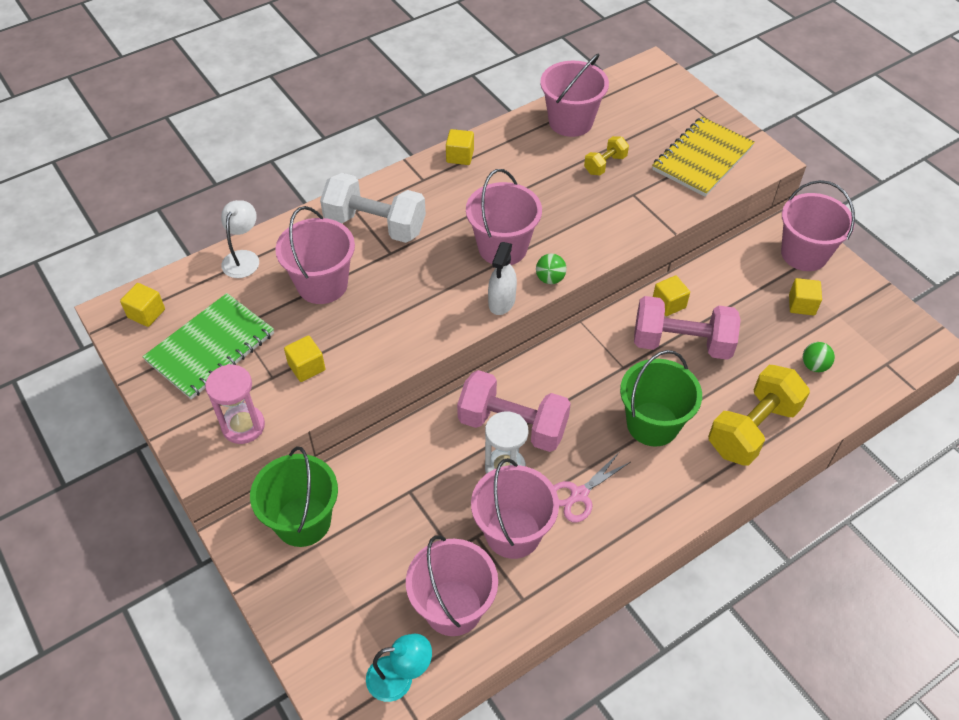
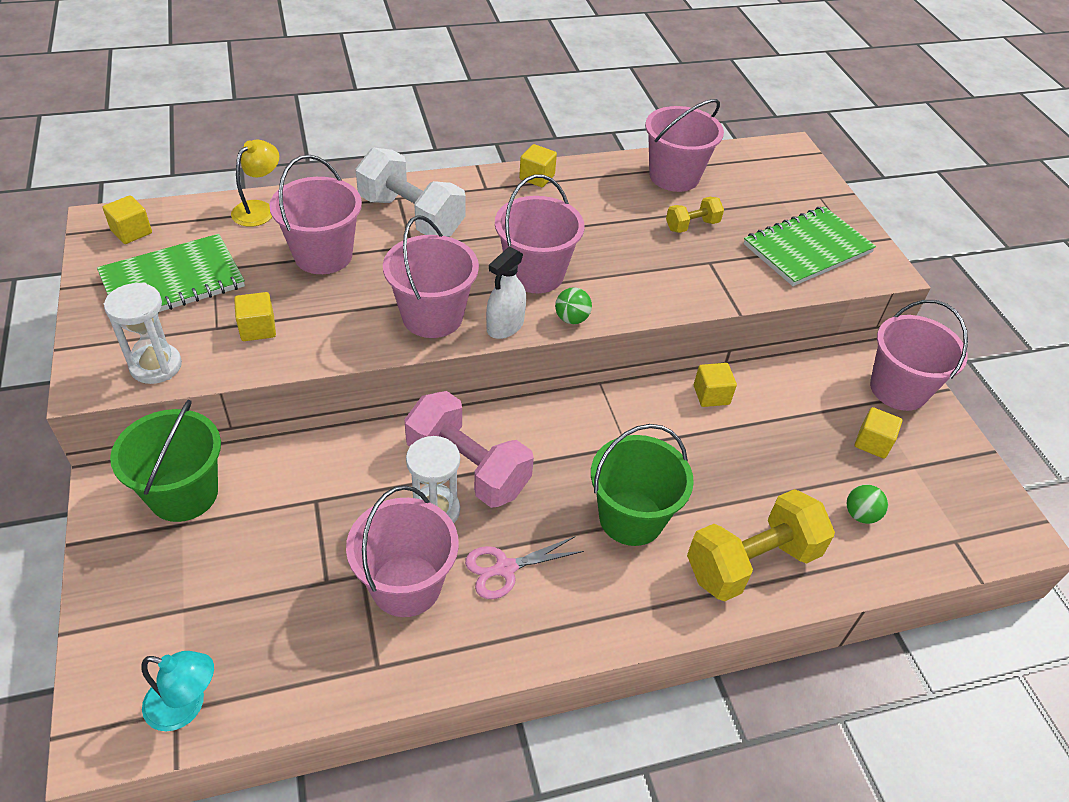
camera: 15 degrees right, 5 degrees down
(243, 258) = (259, 209): white lamp -> yellow lamp
(243, 426) = (156, 366): pink hourglass -> white hourglass
(453, 607) = (292, 647): pink bucket -> pink bucket (432, 316)
(681, 343) = (707, 441): pink dumbbell -> none
(702, 158) = (807, 249): yellow notebook -> green notebook

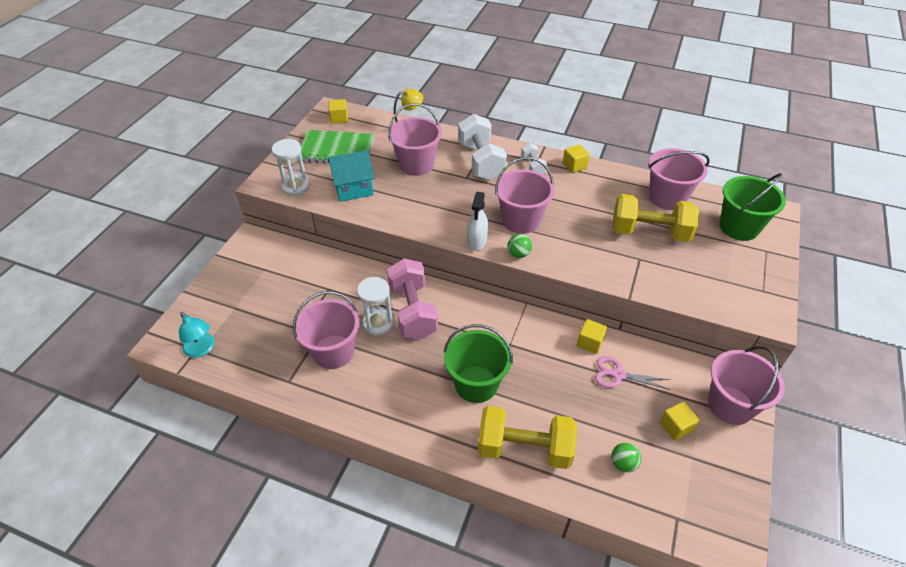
camera: 40 degrees right, 0 degrees up
(183, 494) = (276, 256): green bucket -> green bucket (739, 227)
(258, 328) = (353, 188): yellow cube -> turquoise house
(432, 316) = (443, 219): pink bucket -> none
(486, 197) = (532, 166): none -> white dumbbell
(505, 326) = (477, 241): white spray bottle -> white spray bottle turned 60 degrees counterclockwise
(505, 568) = (386, 371): pink scissors -> pink scissors (617, 375)
(692, 225) = (649, 232): yellow dumbbell -> yellow dumbbell, size x1.99
(807, 249) = (720, 279): green notebook -> none

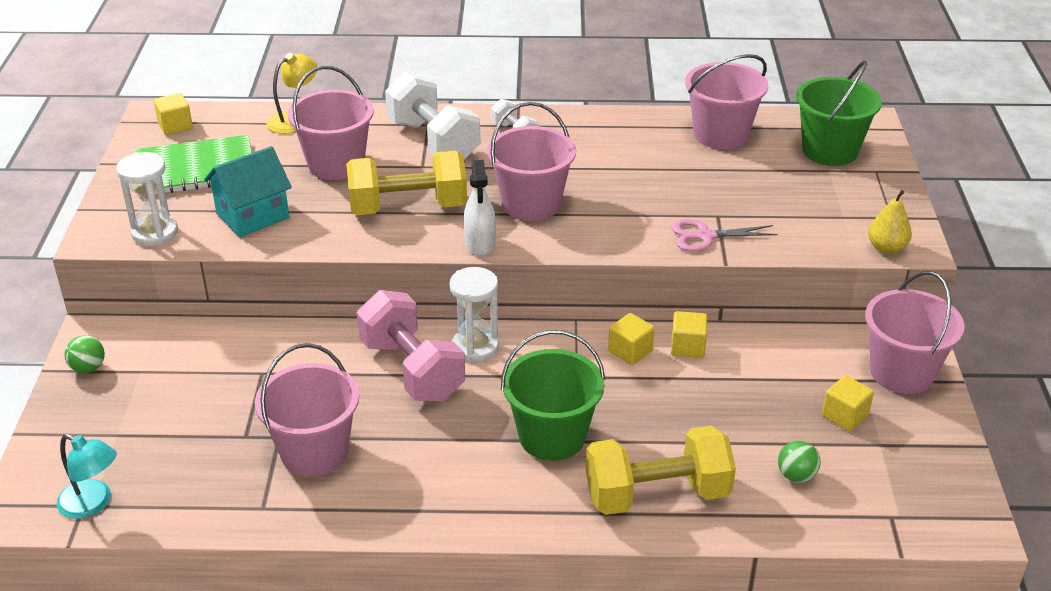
camera: 20 degrees left, 10 degrees down
(378, 324) = (366, 399): white hourglass -> white hourglass (475, 346)
(518, 254) = (548, 246): green ball -> green ball (88, 368)
(574, 166) = (574, 121): yellow cube -> yellow cube (630, 351)
(617, 375) = (742, 375): pink scissors -> pink scissors (705, 236)
(649, 232) = (716, 181): yellow dumbbell -> yellow dumbbell (408, 207)
(749, 315) = (886, 248): none -> yellow pear

